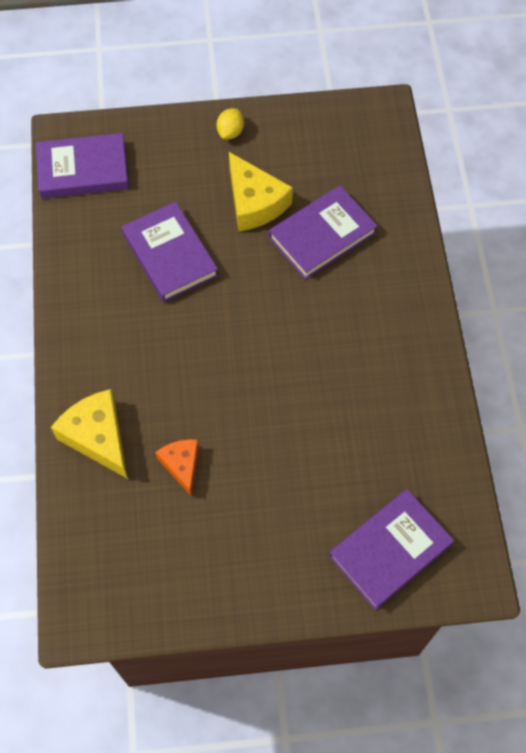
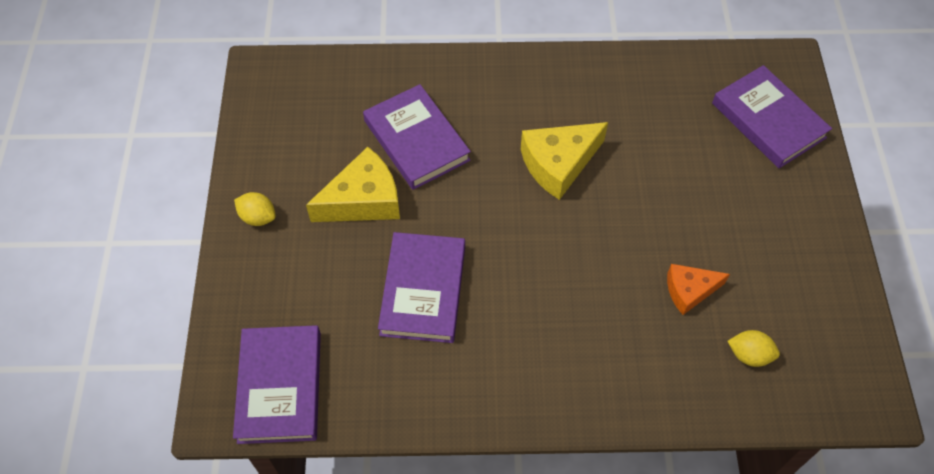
camera: 85 degrees left, 5 degrees down
(98, 437) = (657, 375): yellow cheese -> yellow cheese (558, 164)
(119, 514) = (749, 355): none -> yellow lemon
(170, 255) = (423, 290): purple book -> purple book turned 60 degrees counterclockwise

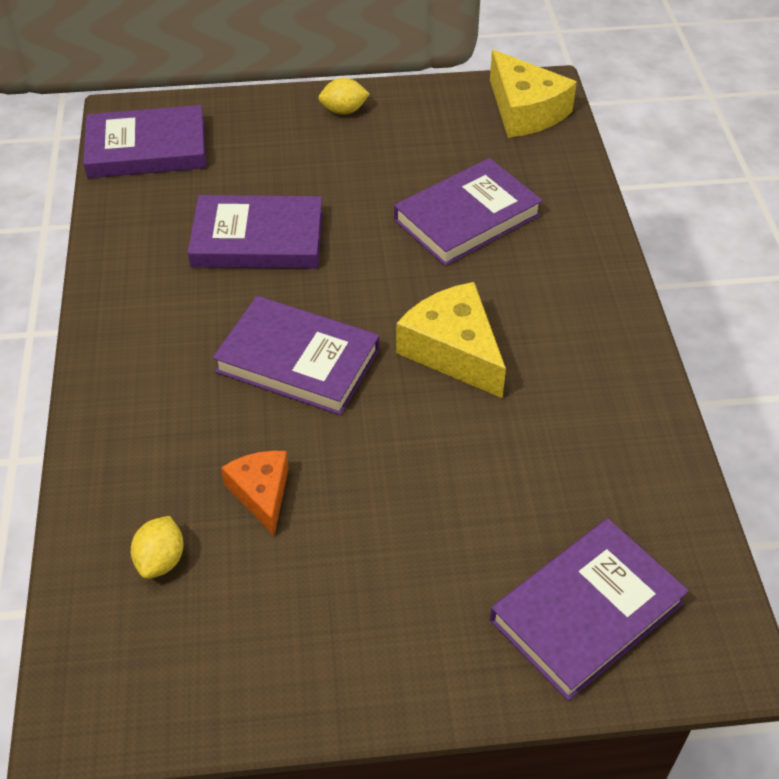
camera: 85 degrees right, 10 degrees down
(258, 217) = (344, 111): yellow lemon -> yellow lemon turned 60 degrees clockwise
(363, 200) = (374, 183): yellow cheese -> yellow cheese (525, 111)
(564, 264) = (298, 361): none -> purple book

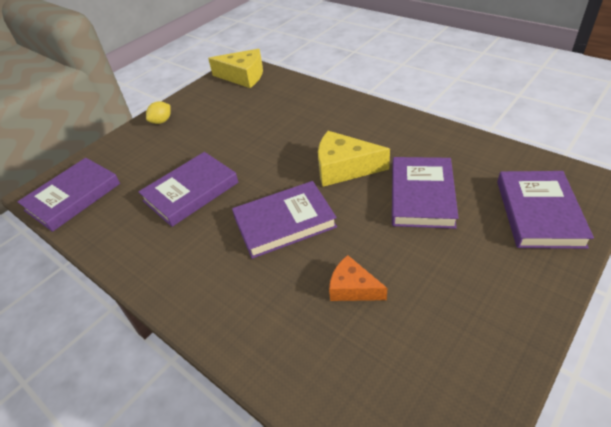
camera: 40 degrees left, 5 degrees down
(161, 560) = (353, 364): yellow lemon -> none
(467, 218) = (275, 122): purple book -> purple book (422, 195)

